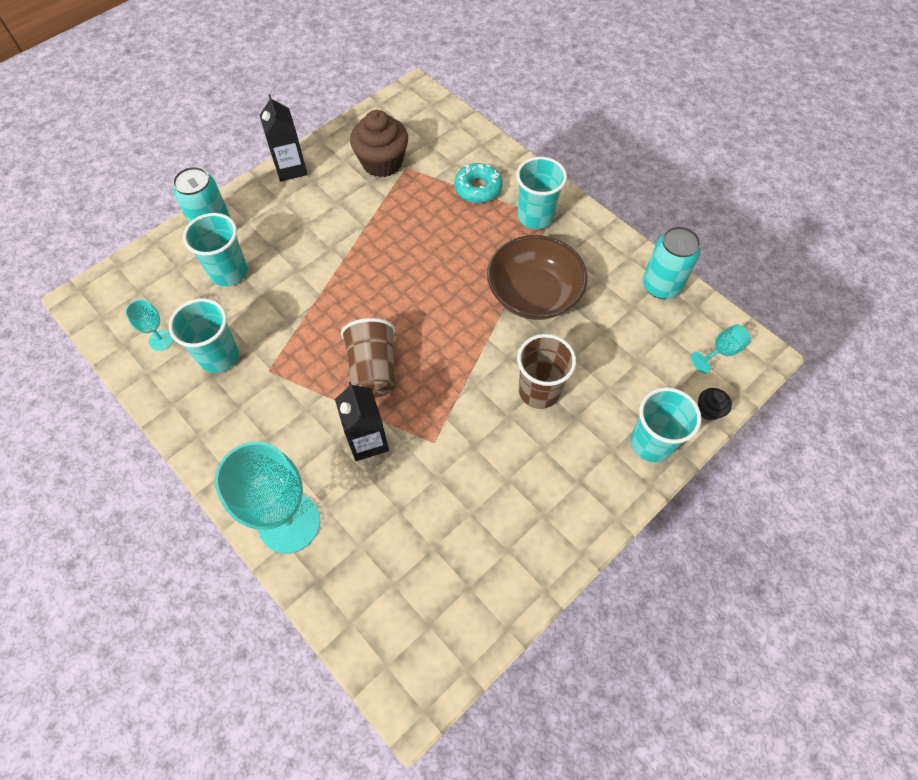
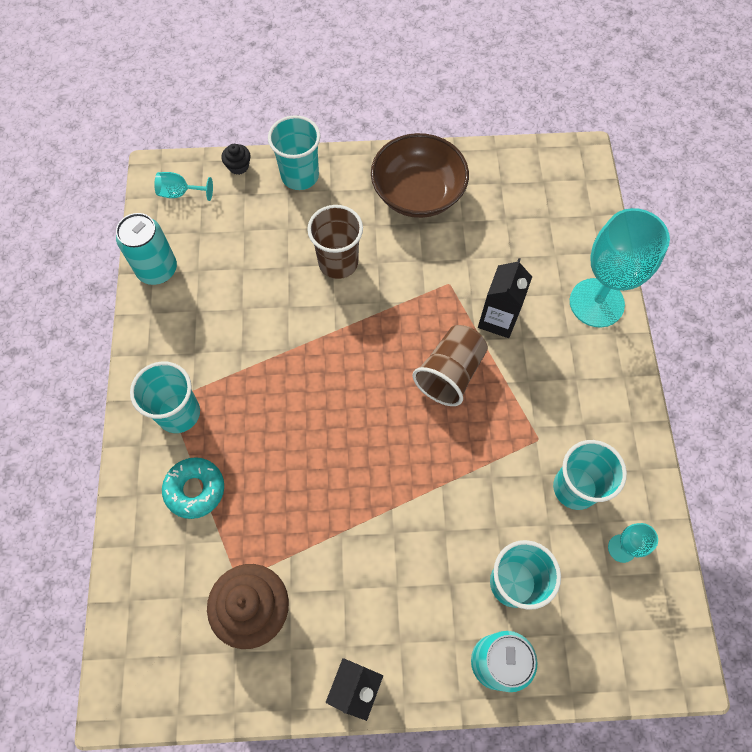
camera: 140 degrees left, 5 degrees up
(533, 294) = (261, 339): brown bowl -> brown bowl (418, 193)

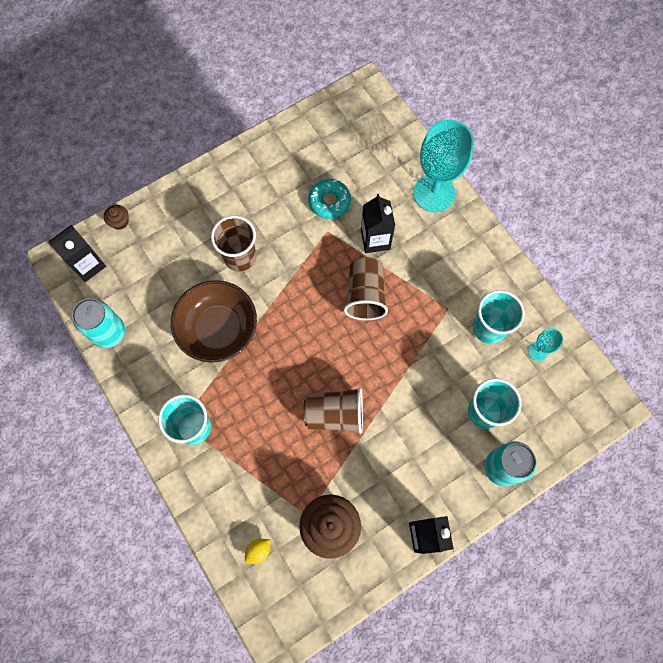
camera: 30 degrees left, 5 degrees up
(161, 588) = (258, 551): none -> yellow lemon
(180, 193) = (88, 265): turquoise goblet -> black carton
(195, 489) = (239, 472): turquoise donut -> turquoise donut (329, 202)
(238, 166) = (120, 222): black cupcake -> brown cupcake
(300, 176) = (171, 206): turquoise cup -> none
(337, 485) = (335, 414): none -> brown cup
(418, 193) = (266, 175): brown bowl -> brown bowl (218, 329)

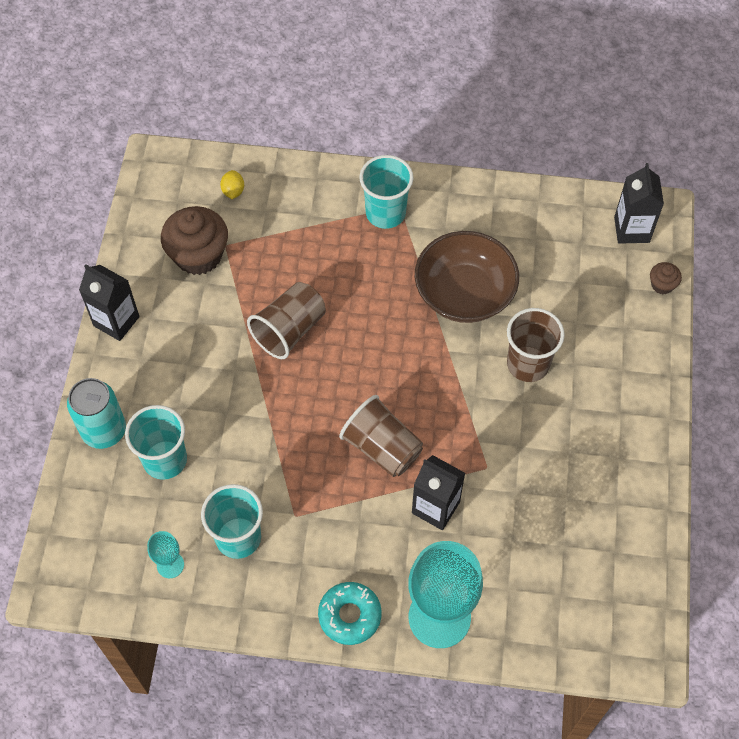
camera: 130 degrees right, 10 degrees down
(109, 332) = (541, 205): turquoise can -> none
(329, 202) = (522, 497): turquoise donut -> turquoise donut (349, 615)

